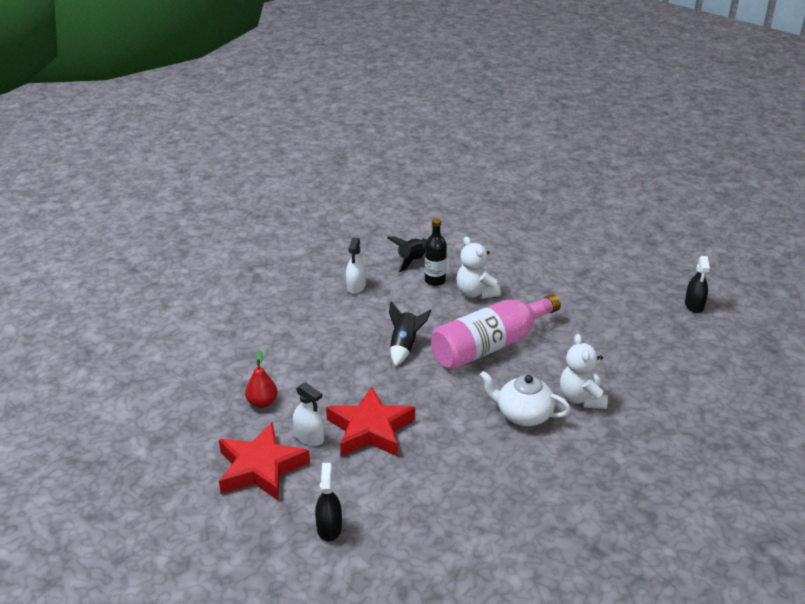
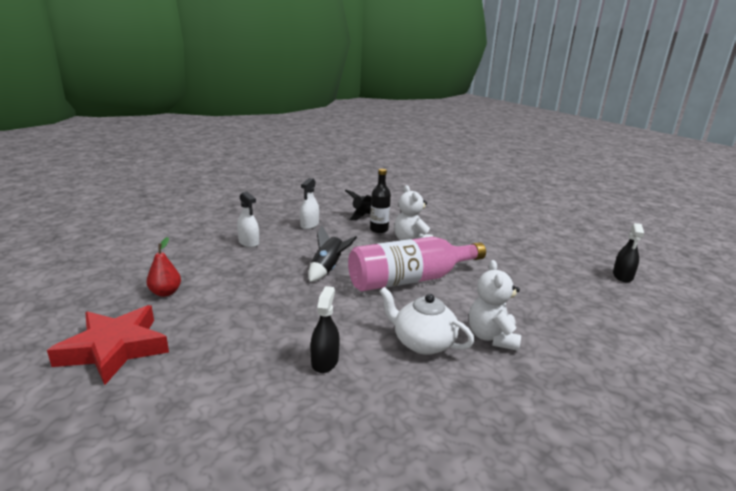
camera: 10 degrees right, 10 degrees down
(309, 437) = (187, 328): white spray bottle -> white spray bottle (249, 242)
(329, 528) = (135, 427): black spray bottle -> black spray bottle (324, 361)
(370, 429) = (253, 331): red star -> none

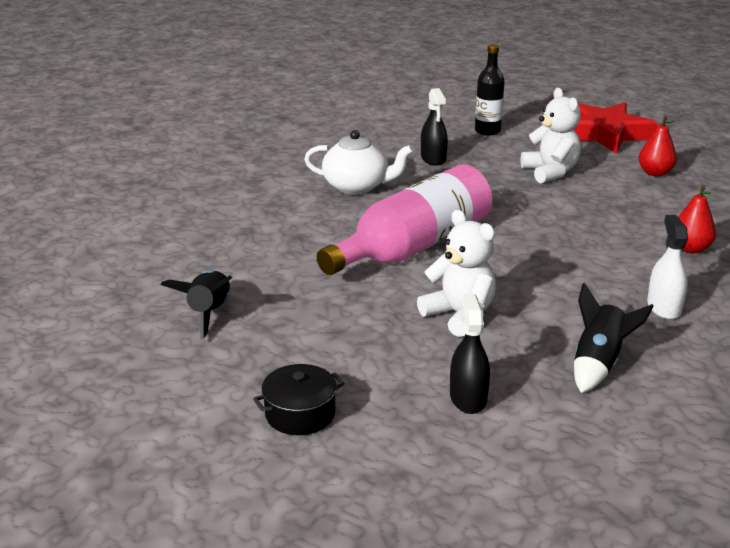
camera: 160 degrees right, 5 degrees up
(249, 242) = (690, 249): white spray bottle -> red pear
(327, 269) = (530, 235): black rocket -> black rocket (209, 313)
(379, 229) = (538, 330): black bottle -> black bottle (487, 131)
(492, 337) = (288, 205): white teddy bear -> white teddy bear (550, 172)
(503, 227) = (300, 414): none -> black pot
(622, 276) = (83, 332): black spray bottle -> black spray bottle (468, 398)

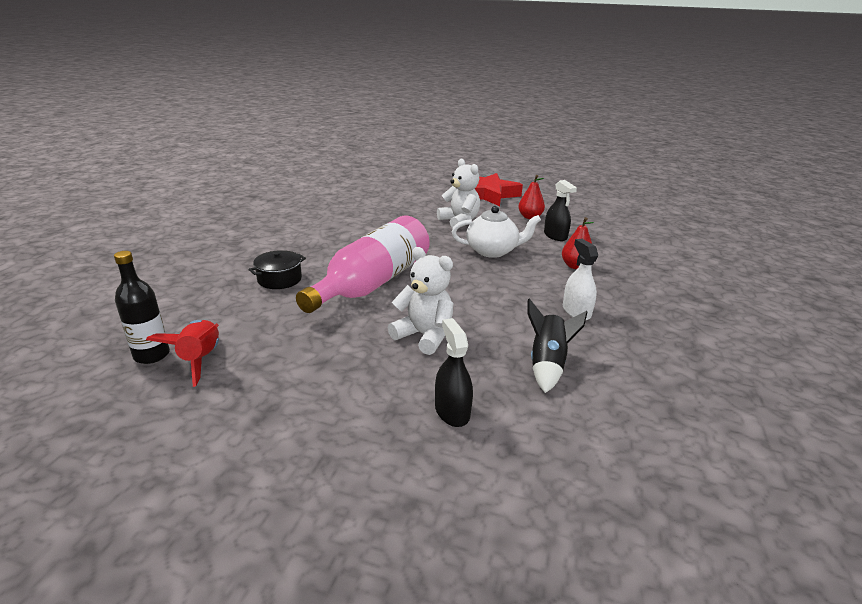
camera: 15 degrees left, 0 degrees up
(209, 313) = (200, 360): black rocket -> red rocket
(300, 414) = (300, 452): black pot -> black pot (279, 279)
(357, 186) = (319, 241): white teapot -> white teapot (492, 251)
(433, 158) = (373, 217): black spray bottle -> black spray bottle (555, 236)
(487, 131) = (407, 197): black bottle -> black bottle (152, 355)

